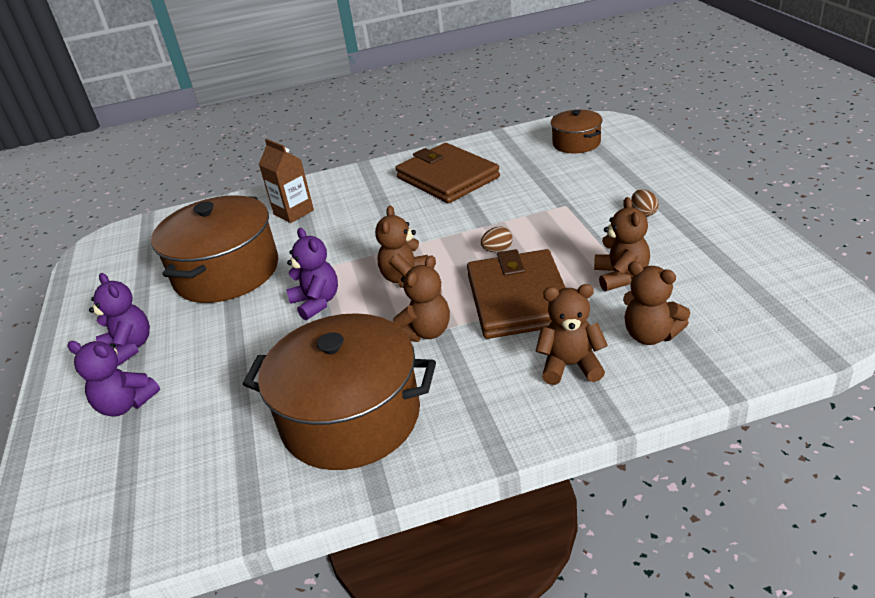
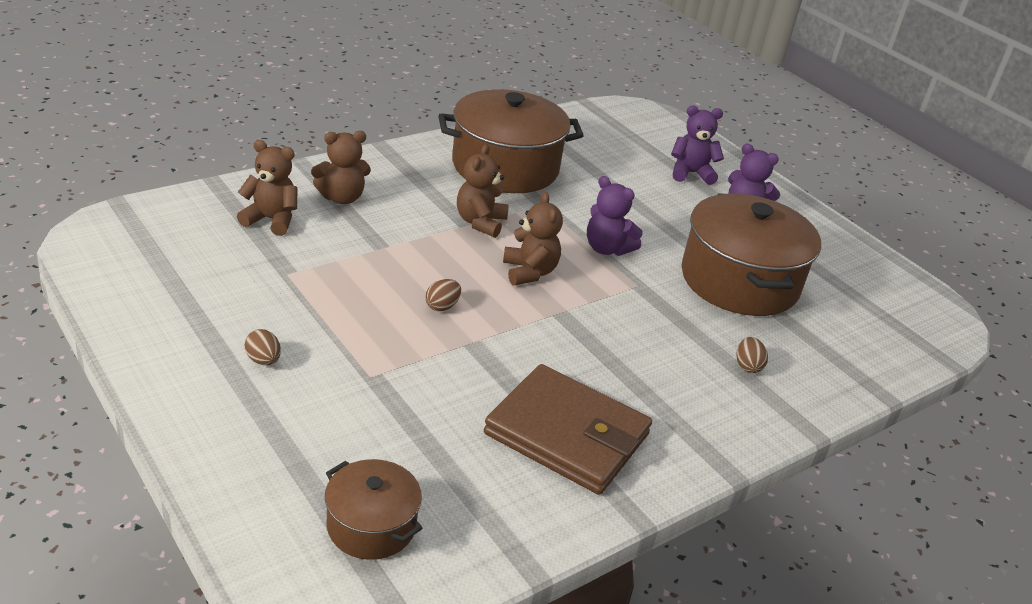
camera: 150 degrees right, 0 degrees up
(293, 212) = (747, 366): brown carton -> brown egg
(519, 299) = (401, 251): brown wallet -> none
(621, 276) = (296, 274): brown teddy bear -> none

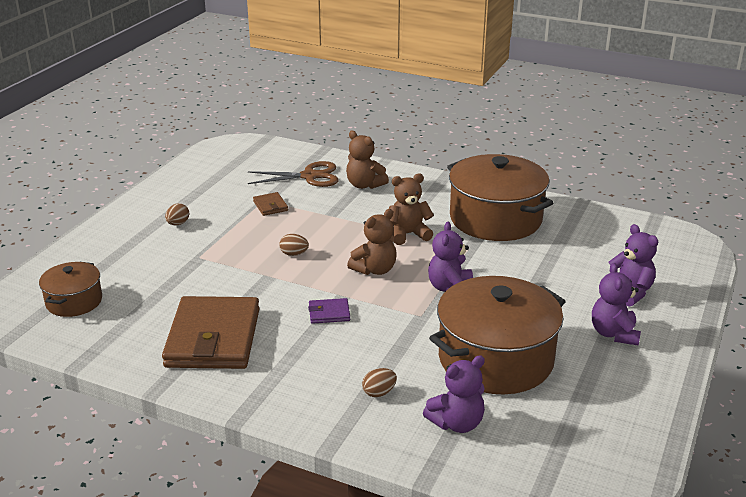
camera: 65 degrees right, 5 degrees down
(271, 220) = (309, 176): brown teddy bear -> brown scissors
(308, 275) = (270, 206): none -> brown wallet
(586, 335) = (329, 313): none -> purple wallet
(819, 345) = (457, 423): none -> purple teddy bear

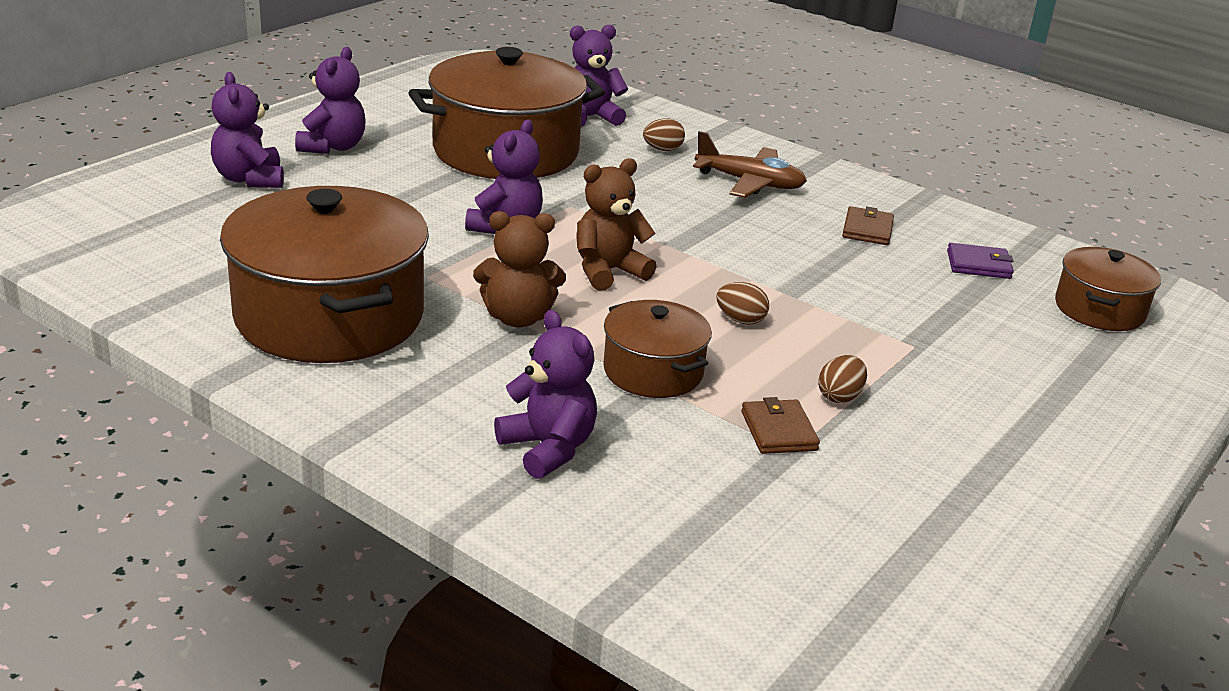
camera: 170 degrees left, 0 degrees up
(178, 224) = (975, 423): brown egg -> brown egg (839, 396)
(213, 338) = (867, 229): brown wallet -> brown wallet, size x0.41
(301, 368) = (750, 183): none -> brown plane
(309, 176) = (674, 502): brown scissors -> none
(329, 313) = (700, 229): purple wallet -> purple wallet (978, 265)
(332, 220) = (653, 371): none -> brown pot
(364, 185) = (548, 448): brown teddy bear -> purple teddy bear

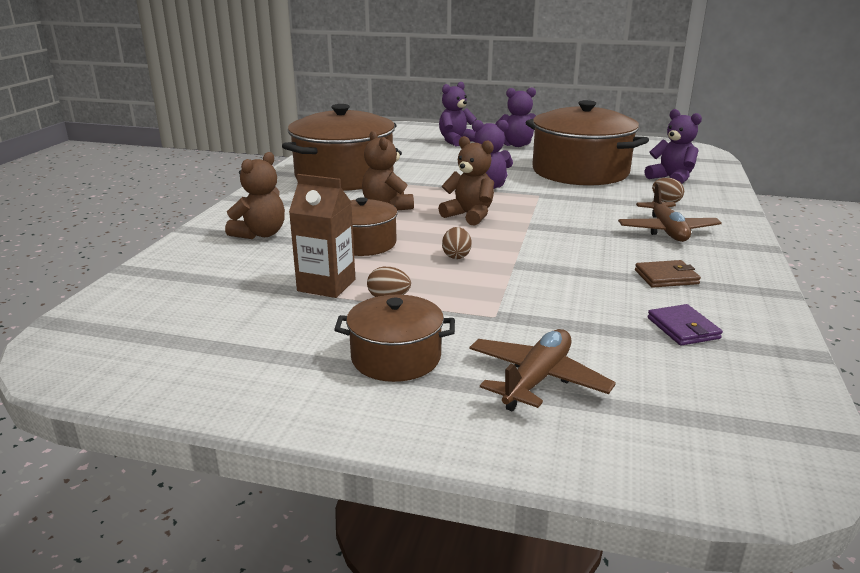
camera: 70 degrees right, 5 degrees down
(548, 448) = (260, 234): purple teddy bear -> brown teddy bear
(778, 431) = (326, 285): brown wallet -> brown carton
(1052, 365) = (537, 379): none -> brown plane
(1099, 309) = (690, 399): brown pot -> brown pot (396, 358)

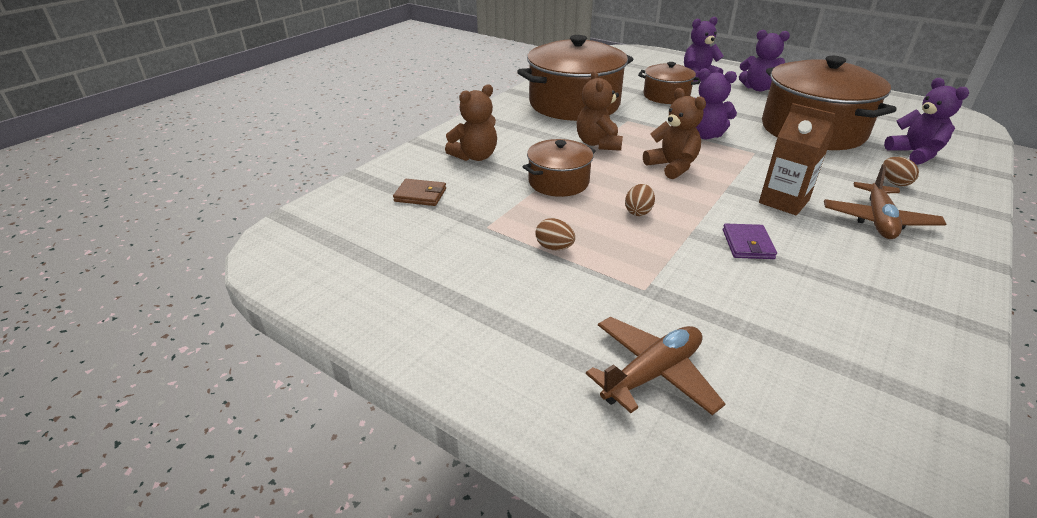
camera: 20 degrees right, 10 degrees up
(326, 285) = (506, 222): brown carton -> brown carton (783, 201)
(396, 358) = (531, 315): brown pot -> brown pot (666, 96)
(666, 277) = (849, 280): brown wallet -> brown wallet (420, 195)
(683, 328) = (838, 349): purple wallet -> purple wallet (747, 244)

